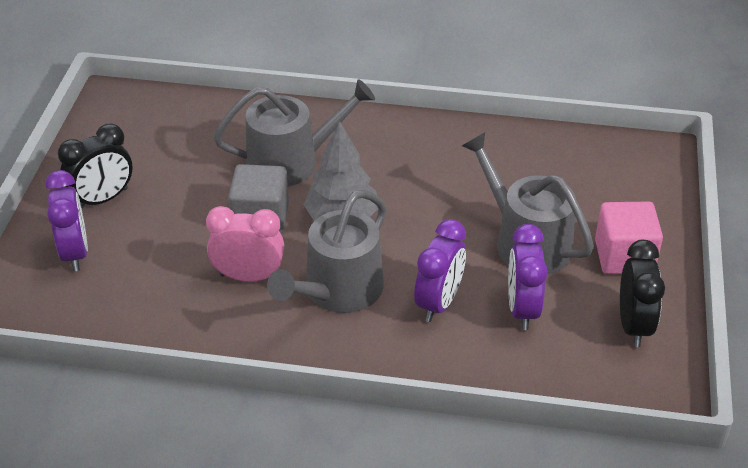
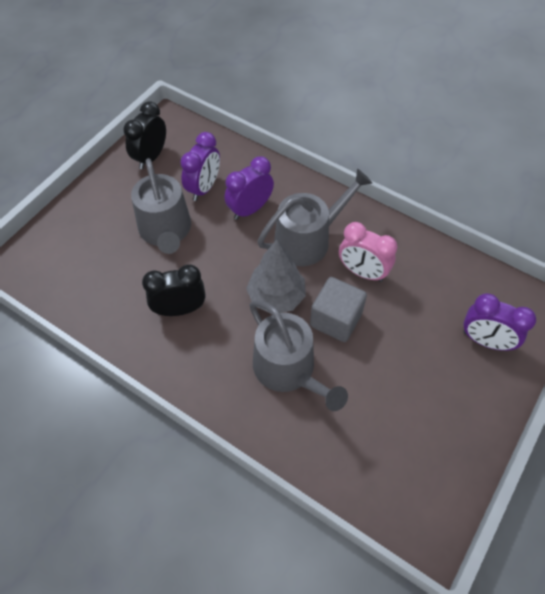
camera: 155 degrees left, 15 degrees up
(75, 252) = (485, 341): purple clock -> purple clock turned 75 degrees counterclockwise
(103, 199) = (456, 390): black clock -> black clock (180, 309)
(291, 162) = (288, 370): grey watering can -> grey watering can turned 135 degrees counterclockwise
(624, 256) = (116, 198): pink cube -> none

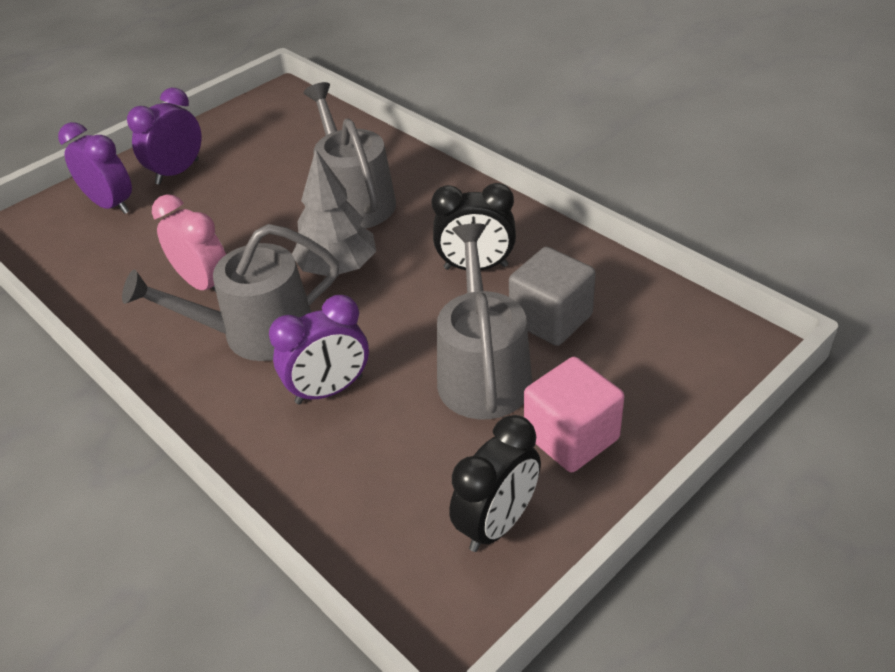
camera: 165 degrees left, 15 degrees down
(116, 200) = (571, 437): none -> pink cube
(204, 188) = (400, 439): purple clock -> purple clock (177, 172)
(336, 319) = (272, 238): grey cube -> grey cube (551, 319)

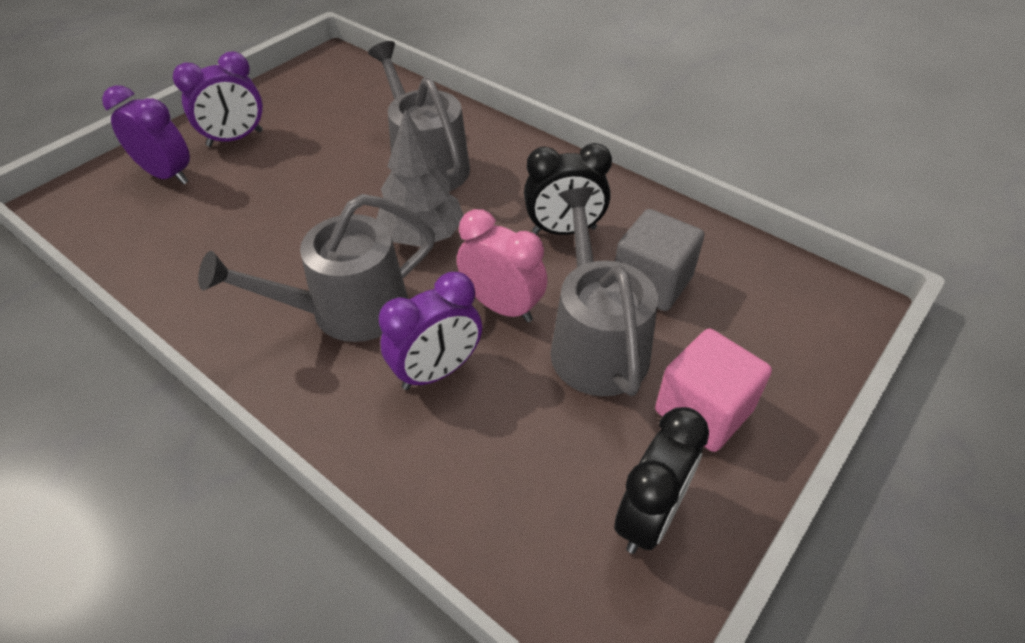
camera: 10 degrees left, 5 degrees up
(177, 172) = (235, 139): purple clock -> purple clock turned 150 degrees counterclockwise
(204, 284) = (281, 258): pink clock -> pink clock (502, 306)

